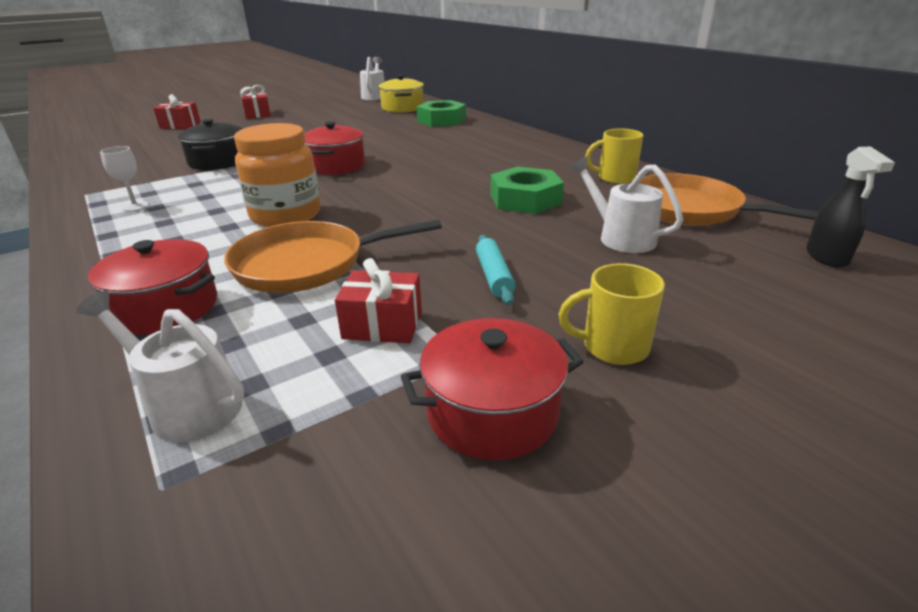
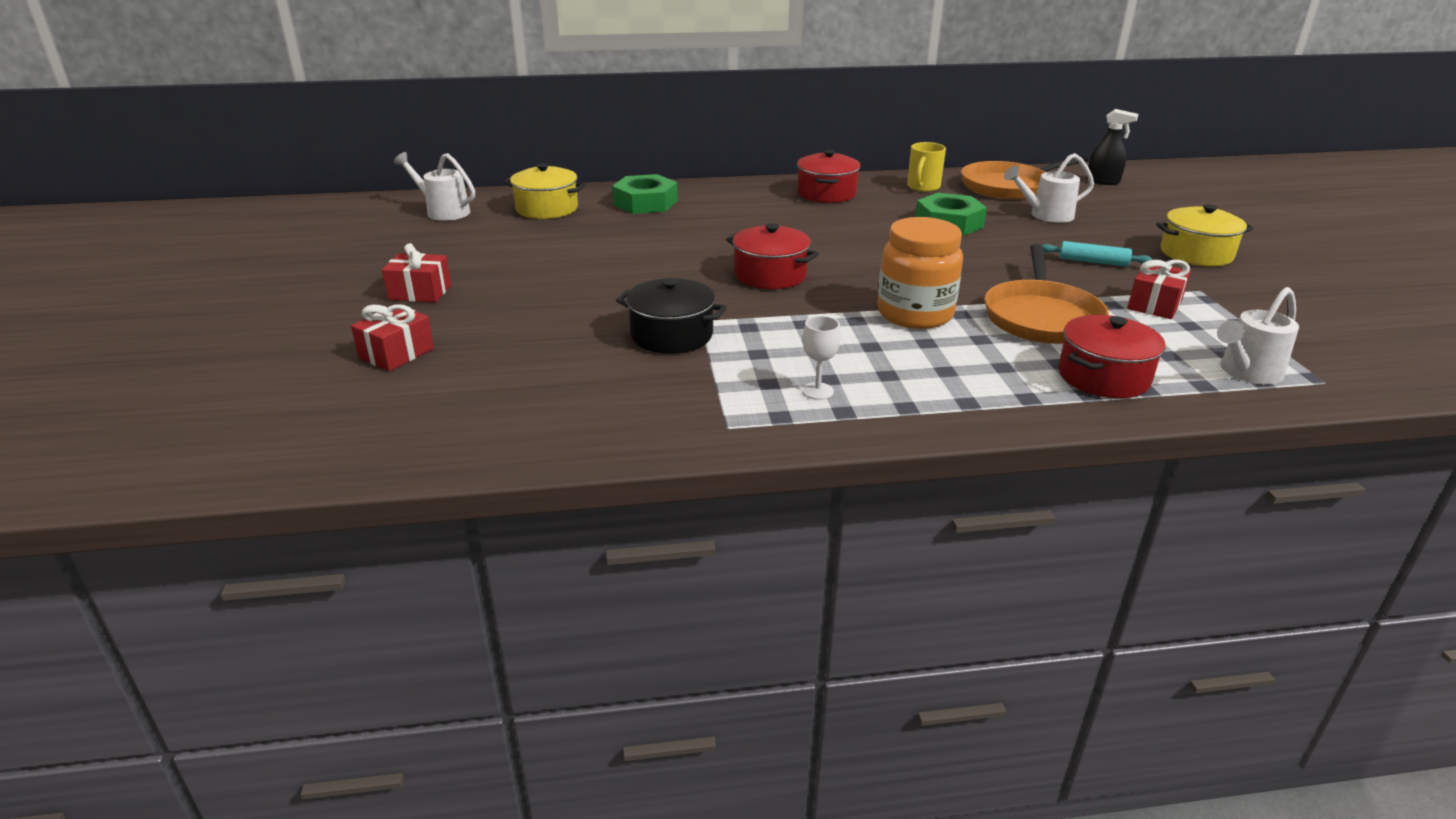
camera: 65 degrees left, 0 degrees up
(492, 412) = (1258, 293): red pot -> red pot (826, 193)
(612, 347) = (1196, 254): yellow mug -> yellow pot

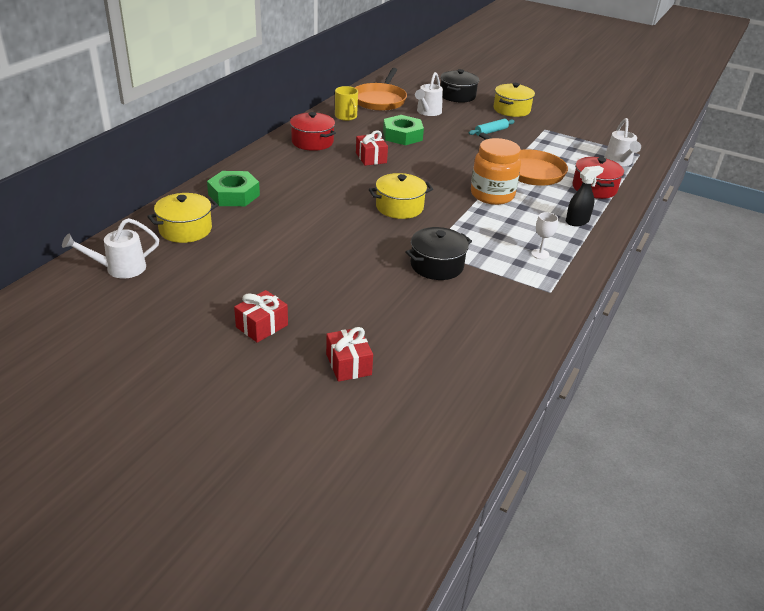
camera: 55 degrees left, 5 degrees up
(770, 275) = (399, 207): red pot -> yellow pot
(1103, 181) = (408, 80): black spray bottle -> black spray bottle (577, 221)
(1139, 215) = (457, 96): none -> black pot
(1154, 305) = (546, 144): red gift -> red gift (371, 158)

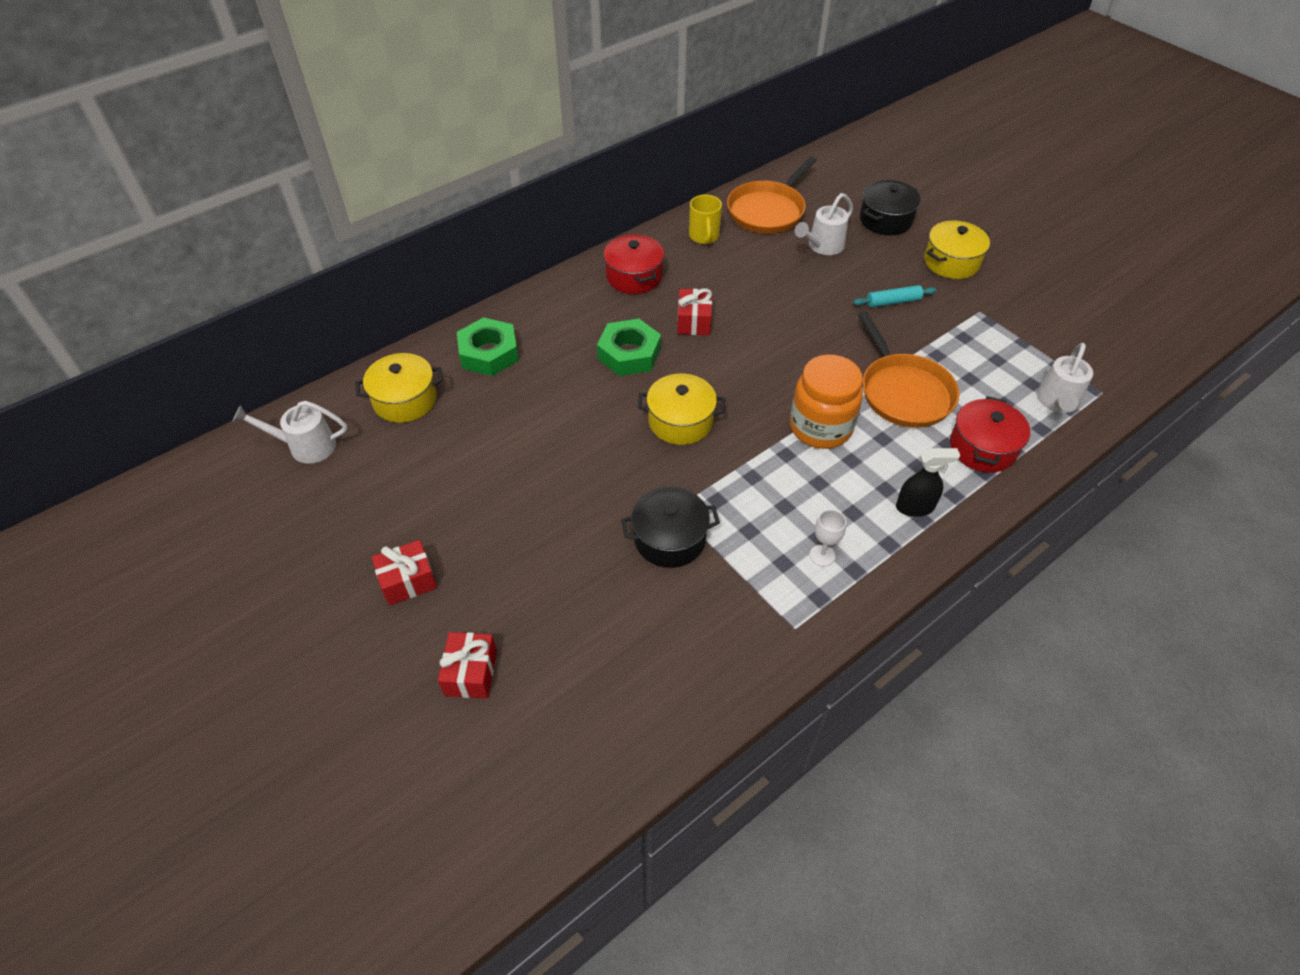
camera: 25 degrees right, 15 degrees up
(402, 135) = (760, 286): green nut -> green nut (629, 354)

